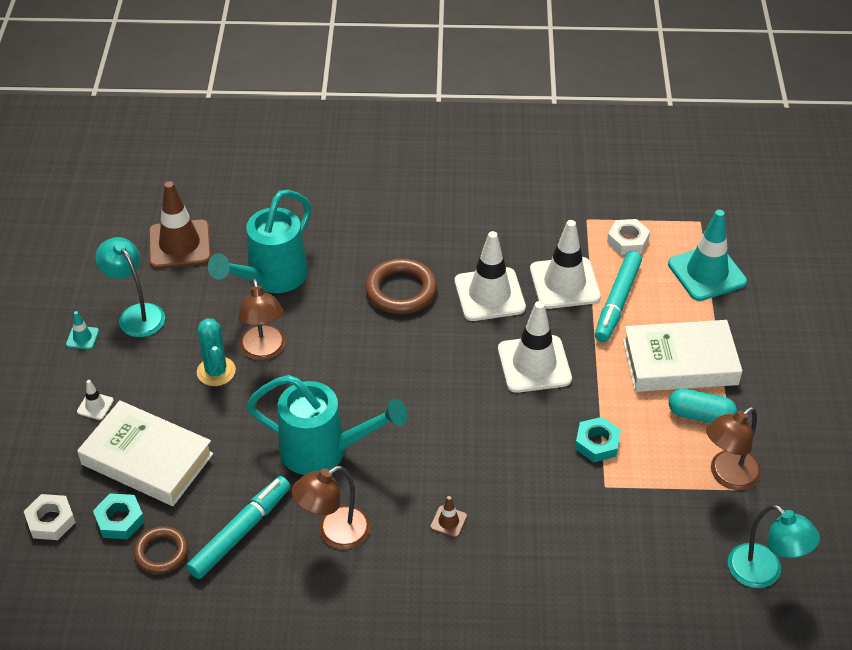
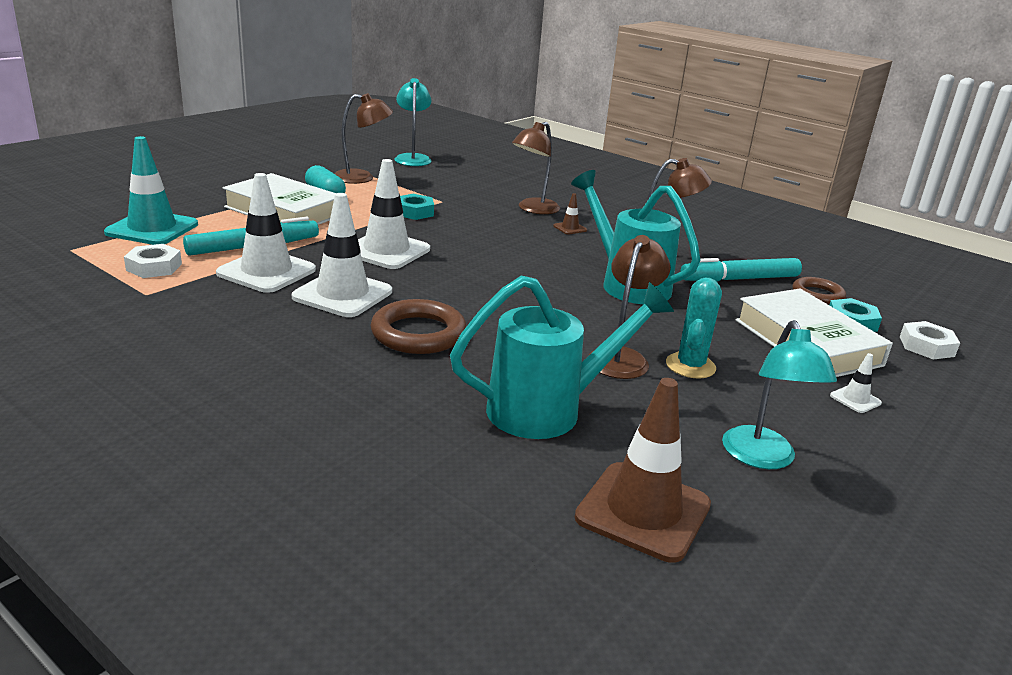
camera: 145 degrees left, 20 degrees down
(82, 338) = (855, 468): turquoise traffic cone -> none
(516, 538) = (533, 209): none -> brown lamp

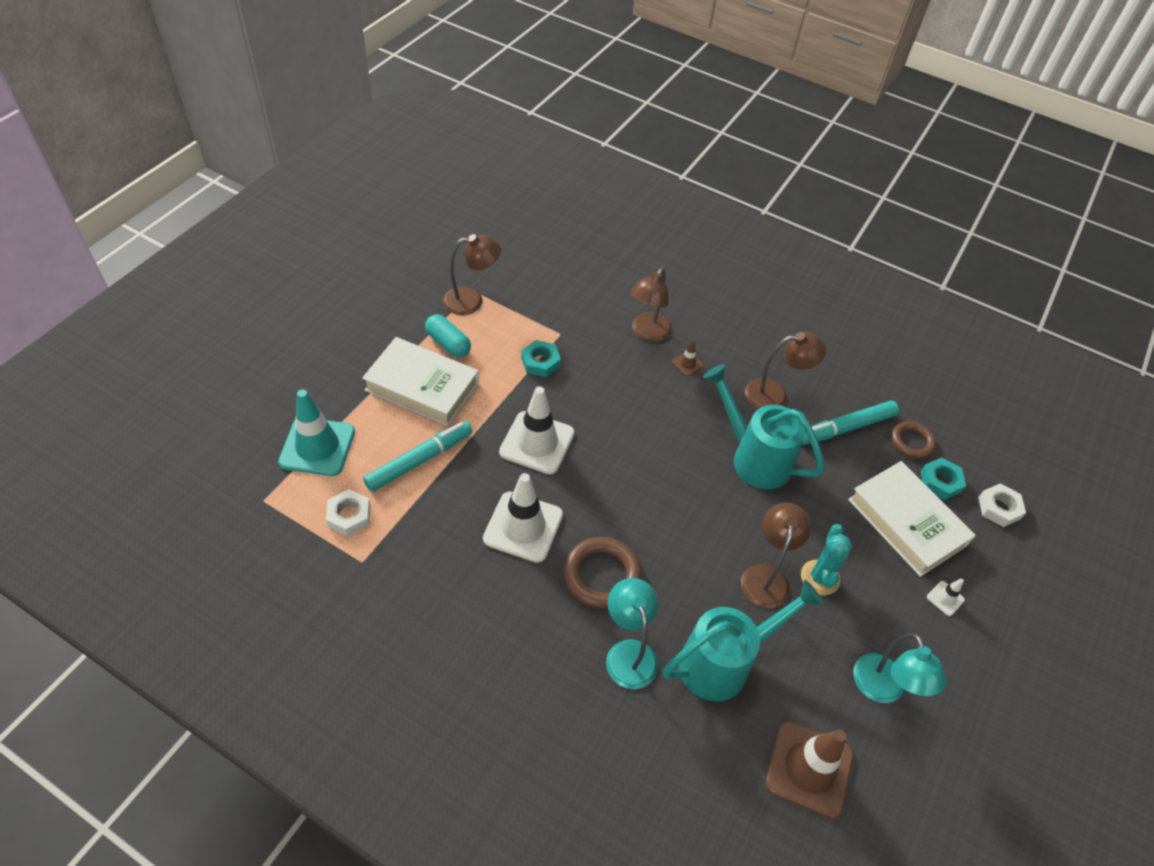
camera: 10 degrees left, 25 degrees up
(266, 272) = (447, 502): white traffic cone -> none
(412, 158) = (507, 245): turquoise lamp -> turquoise lamp (628, 653)

